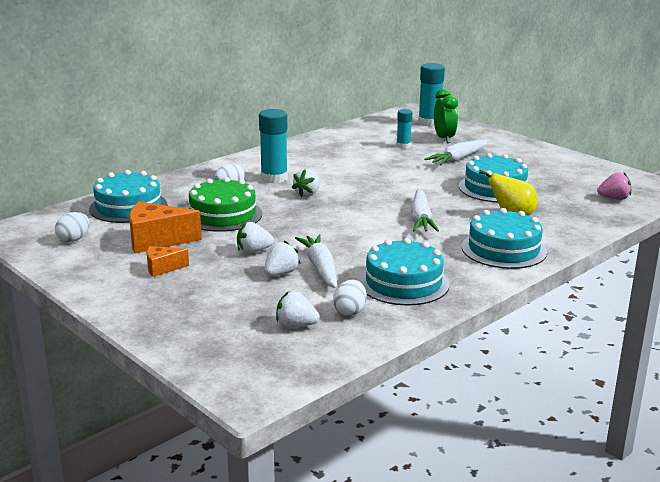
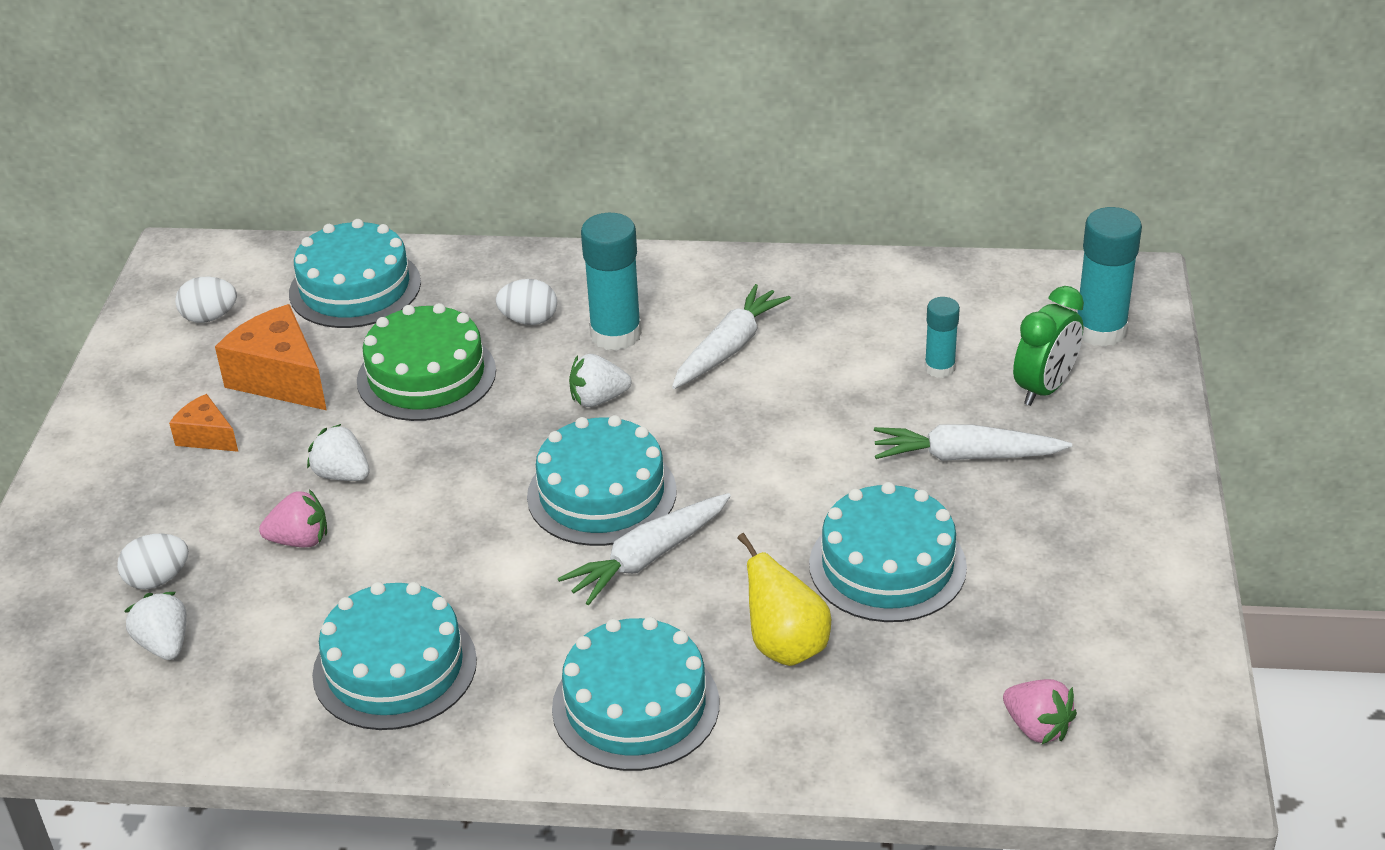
camera: 50 degrees right, 15 degrees up
(280, 273) = (300, 540): white strawberry -> pink strawberry
(320, 268) = (356, 564): white carrot -> white carrot (728, 348)
(350, 311) = (252, 668): white egg -> white egg (158, 579)
(367, 213) = (601, 494): none -> turquoise cake

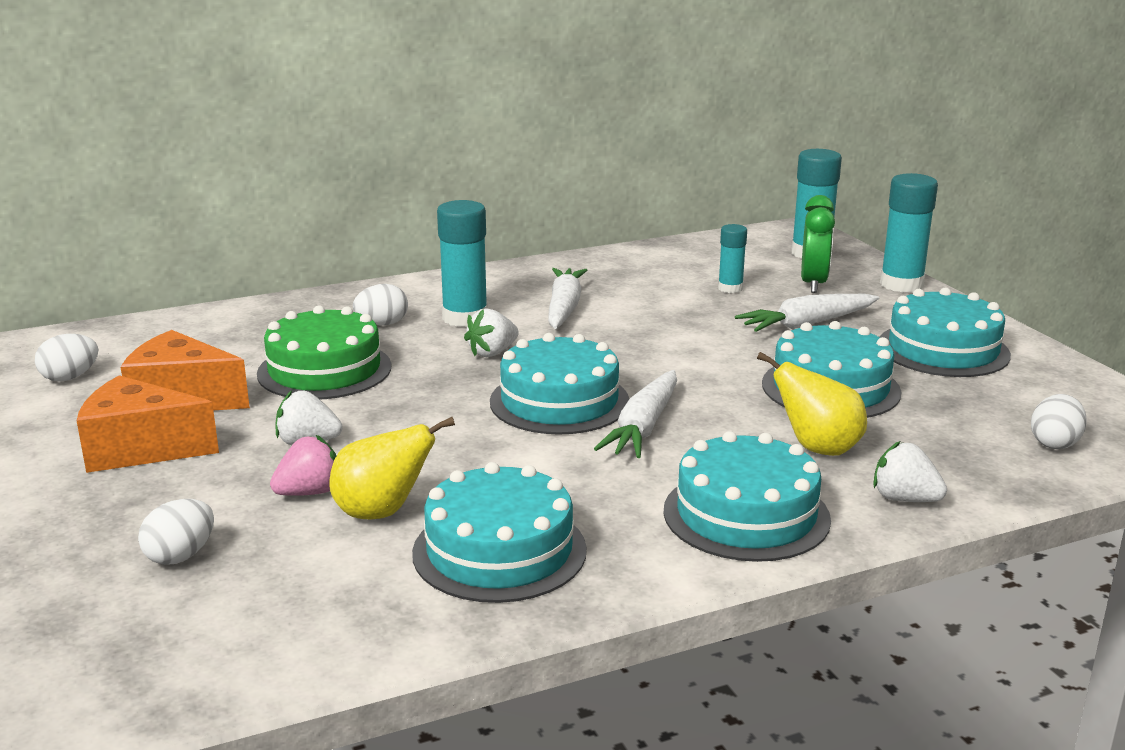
camera: 30 degrees left, 15 degrees down
(164, 644) = (235, 601): white strawberry -> white strawberry (904, 499)
(207, 437) = (140, 449): orange cheese -> orange cheese, size x1.79
(338, 586) = (382, 512): none -> yellow pear
(355, 288) = (201, 335): turquoise cake -> turquoise cake (943, 349)
(1037, 727) = (1054, 443): pink strawberry -> white egg
(1150, 421) = (901, 284): none -> turquoise glue stick

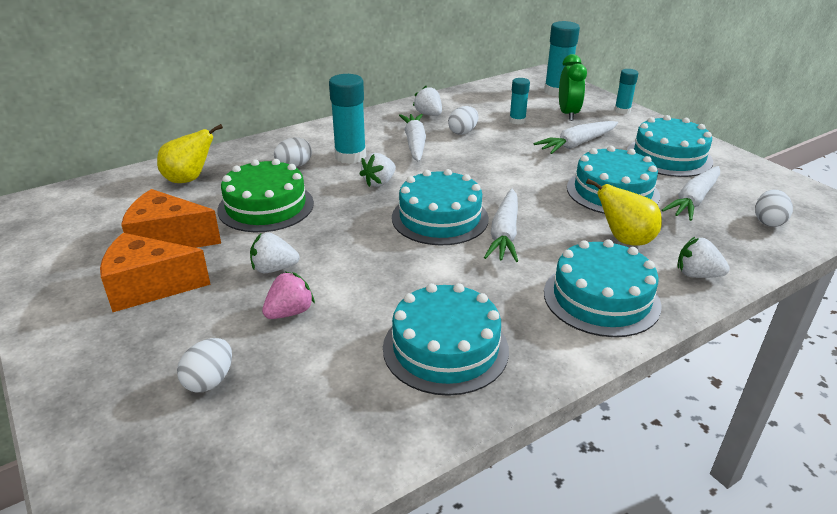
camera: 10 degrees left, 10 degrees up
(70, 377) = (76, 229): white egg -> white egg (463, 132)
(382, 512) = (349, 324): yellow pear -> yellow pear (189, 179)
(601, 272) = (428, 114): none -> white strawberry
(901, 284) = (622, 110): turquoise glue stick -> turquoise glue stick, size x0.58
(951, 407) = (693, 200): none -> white carrot

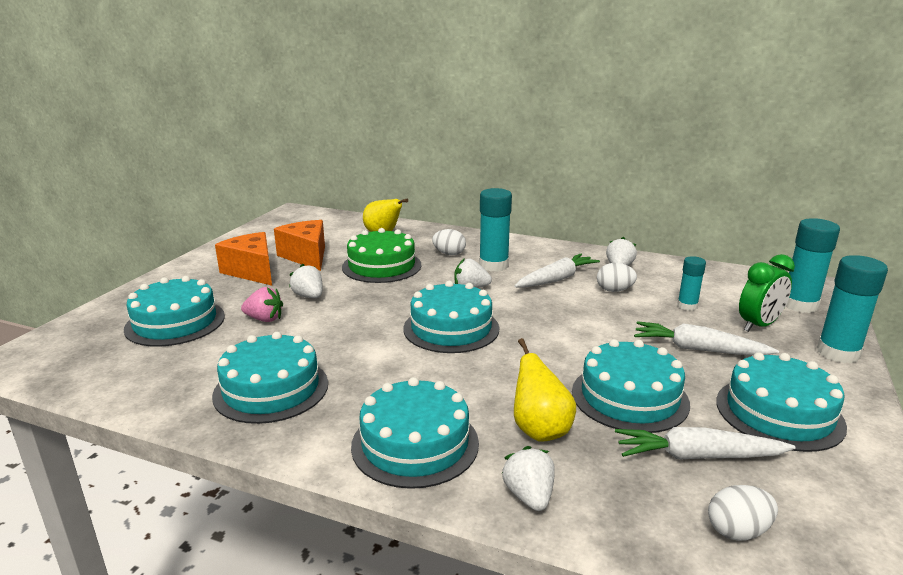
camera: 55 degrees right, 10 degrees down
(209, 381) = (175, 322): white egg -> turquoise cake
(504, 233) = (464, 363): white carrot -> none
(622, 110) = (838, 353): turquoise glue stick -> turquoise glue stick, size x1.72

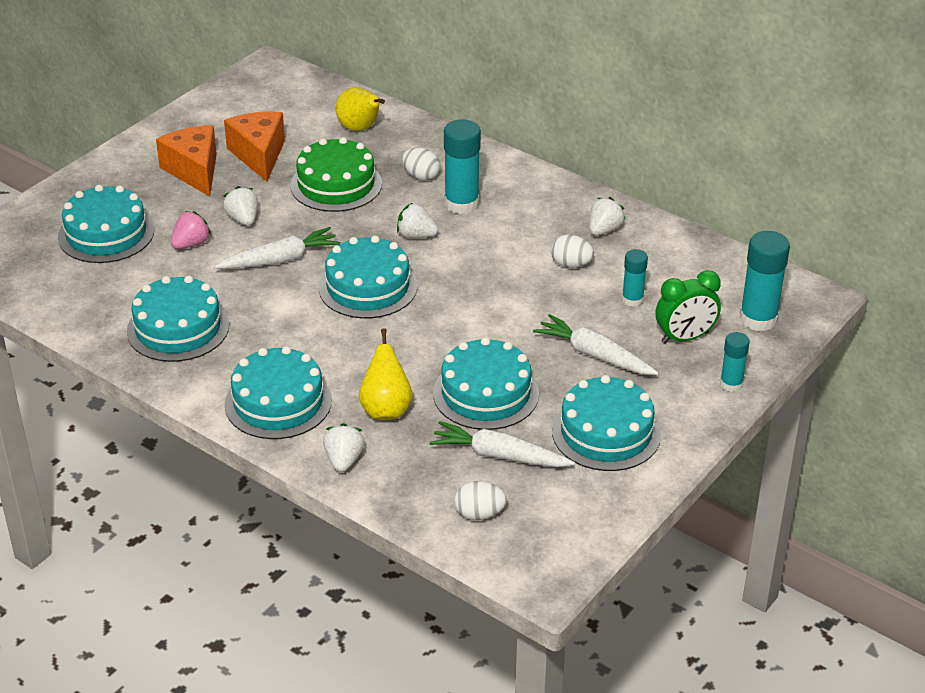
camera: 15 degrees right, 15 degrees up
(264, 319) = (191, 244): pink strawberry -> pink strawberry turned 75 degrees counterclockwise
(556, 279) = (518, 237): white carrot -> white carrot (280, 260)
(838, 353) = (731, 384): turquoise glue stick -> turquoise glue stick, size x0.58

